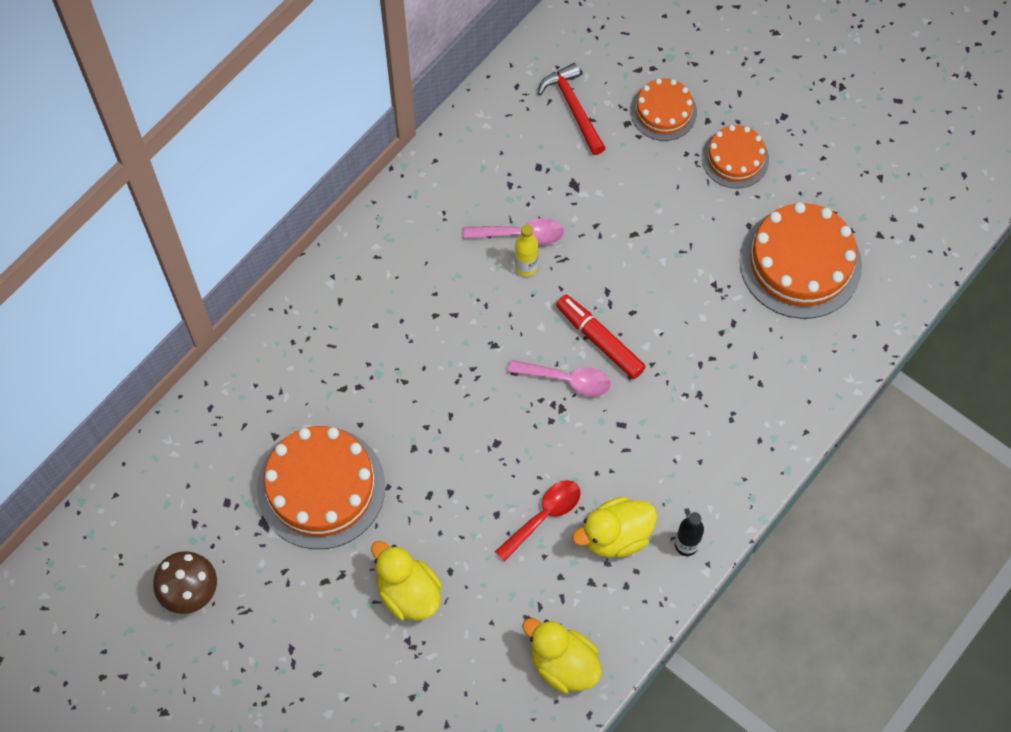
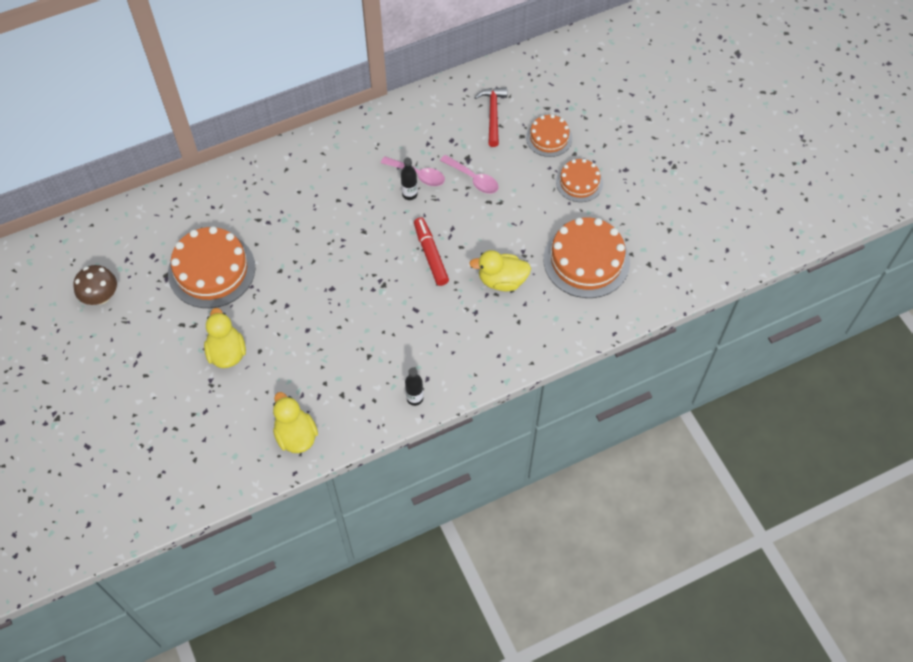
camera: 25 degrees right, 5 degrees down
(526, 267) = (409, 194): yellow bottle -> black bottle
(544, 516) = (335, 343): red spoon -> none
(567, 380) = (396, 269): pink spoon -> pink spoon (473, 179)
(615, 536) = (373, 374): yellow duck -> yellow duck (502, 280)

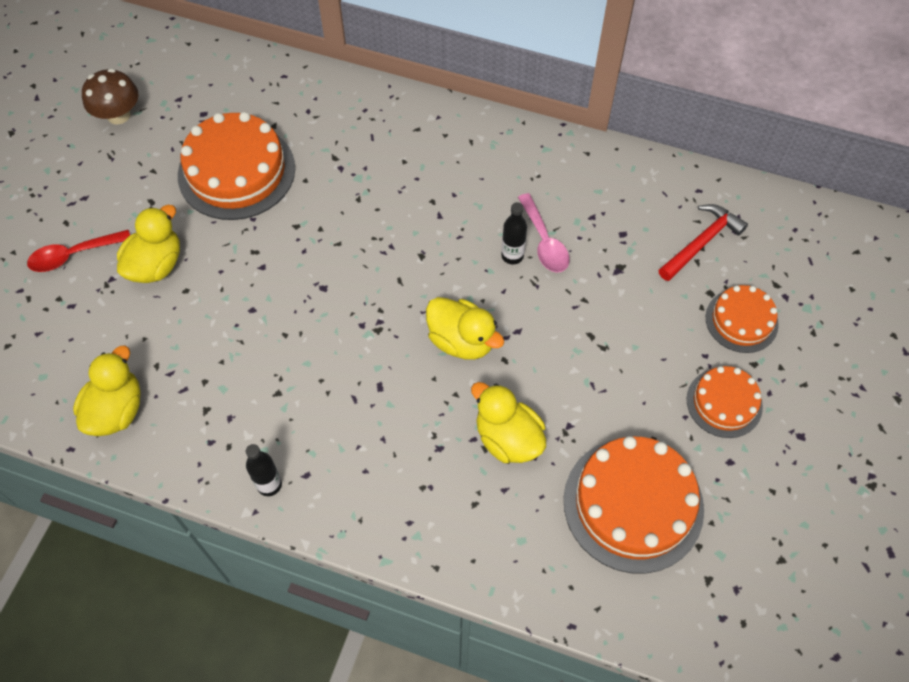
camera: 45 degrees right, 0 degrees up
(172, 387) = (73, 255): none -> red spoon
(431, 255) = (461, 341): red marker -> yellow duck
(473, 179) = (601, 296): pink spoon -> none

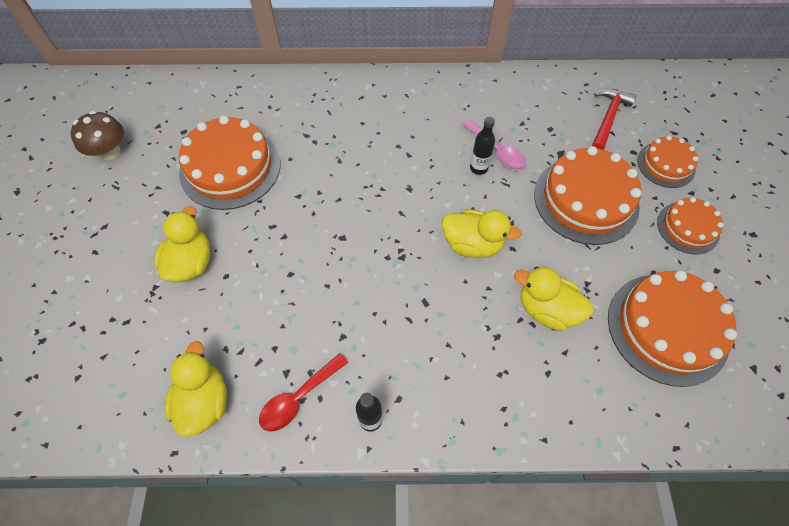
camera: 20 degrees left, 0 degrees up
(73, 255) = (112, 277): red spoon -> red spoon (299, 398)
(619, 332) = (586, 200): none -> orange cake

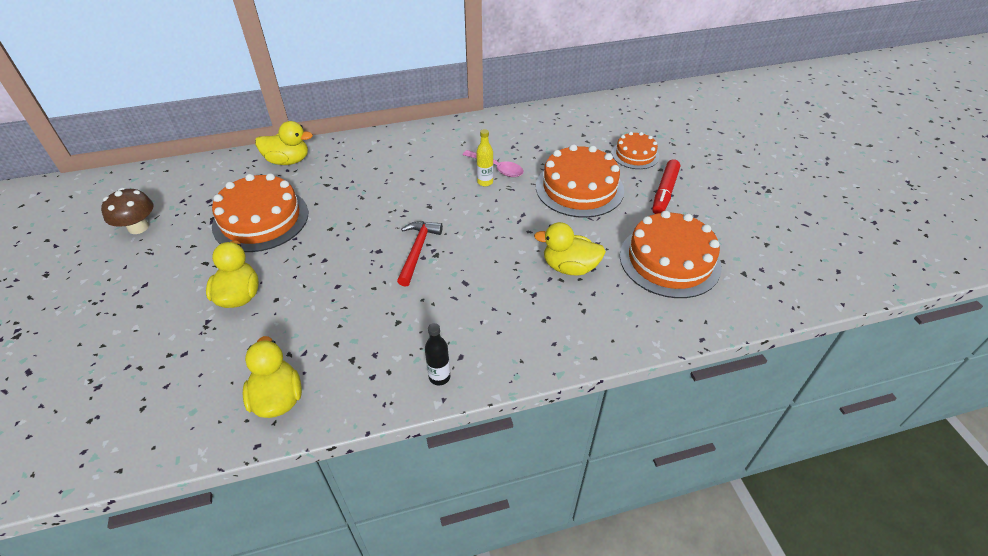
camera: 15 degrees left, 15 degrees down
(299, 398) = (369, 375): red spoon -> none
(472, 244) = (494, 234): yellow duck -> yellow duck (288, 161)
(478, 168) = (485, 182): black bottle -> yellow bottle
(608, 119) = (581, 133): red hammer -> red hammer (417, 251)
(688, 228) = (664, 192): orange cake -> red marker

